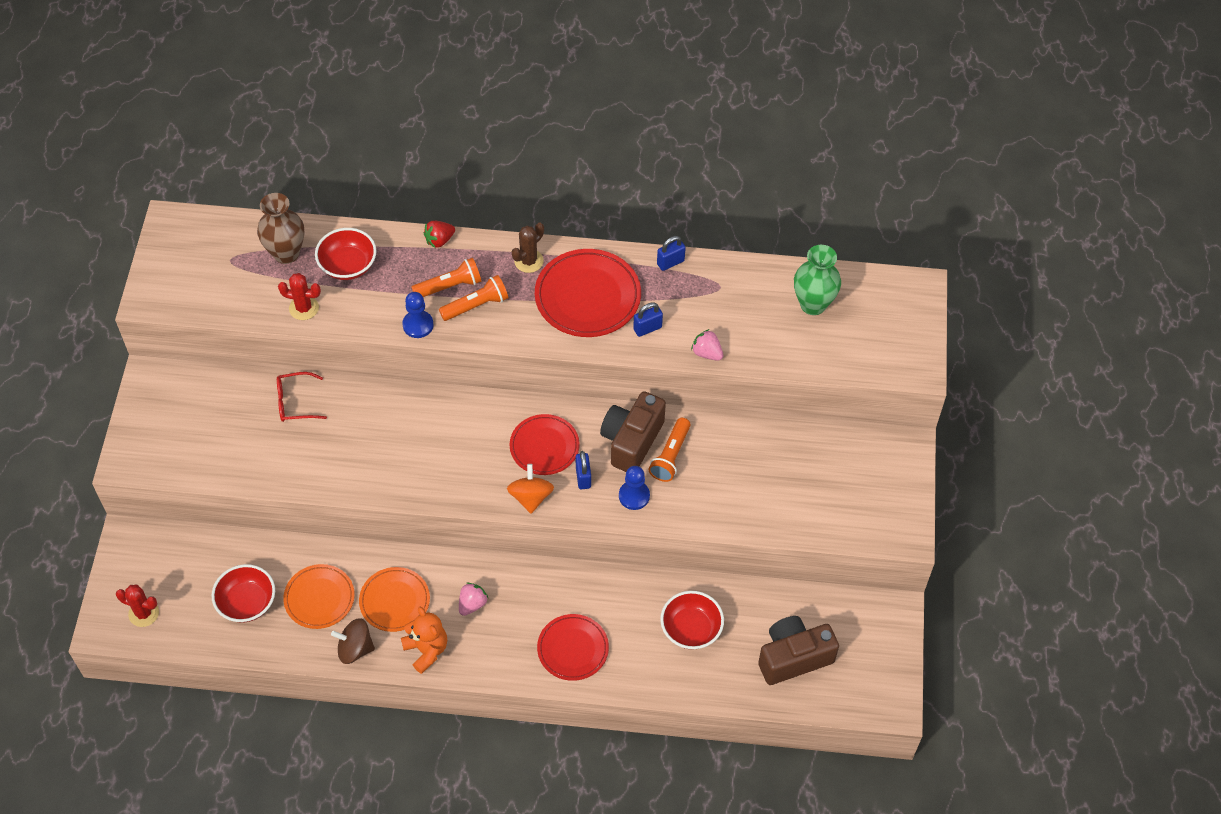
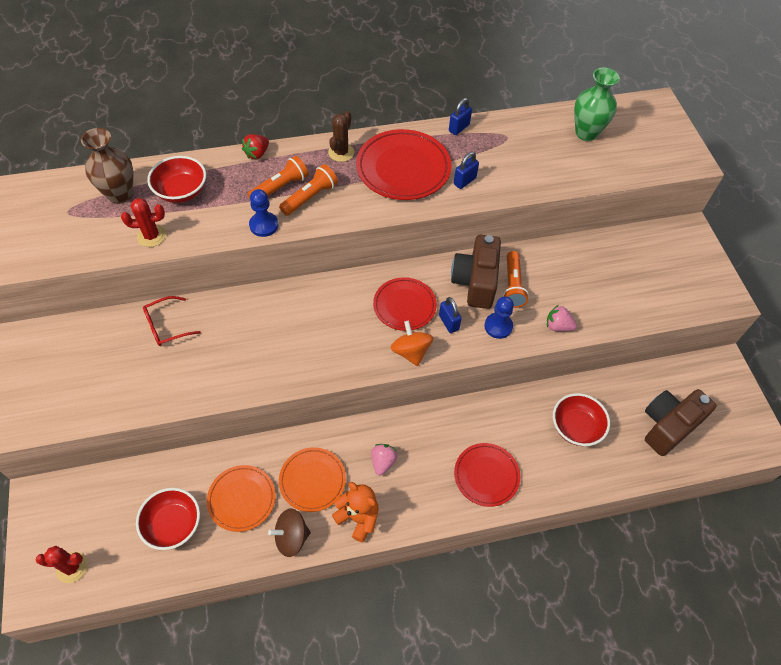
camera: 20 degrees left, 0 degrees up
(707, 353) = (522, 188): pink strawberry -> pink strawberry (558, 326)

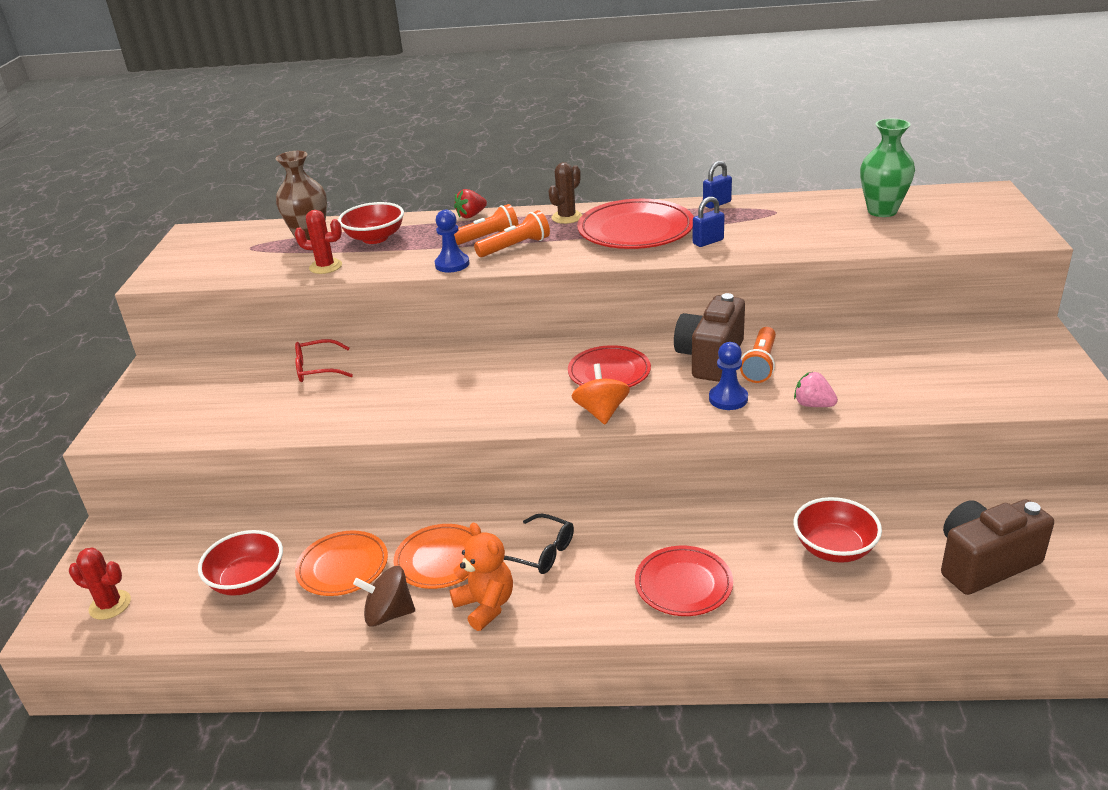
camera: 20 degrees right, 25 degrees down
(383, 462) = (541, 552): pink strawberry -> black glasses
(448, 322) = (661, 391): blue padlock -> none

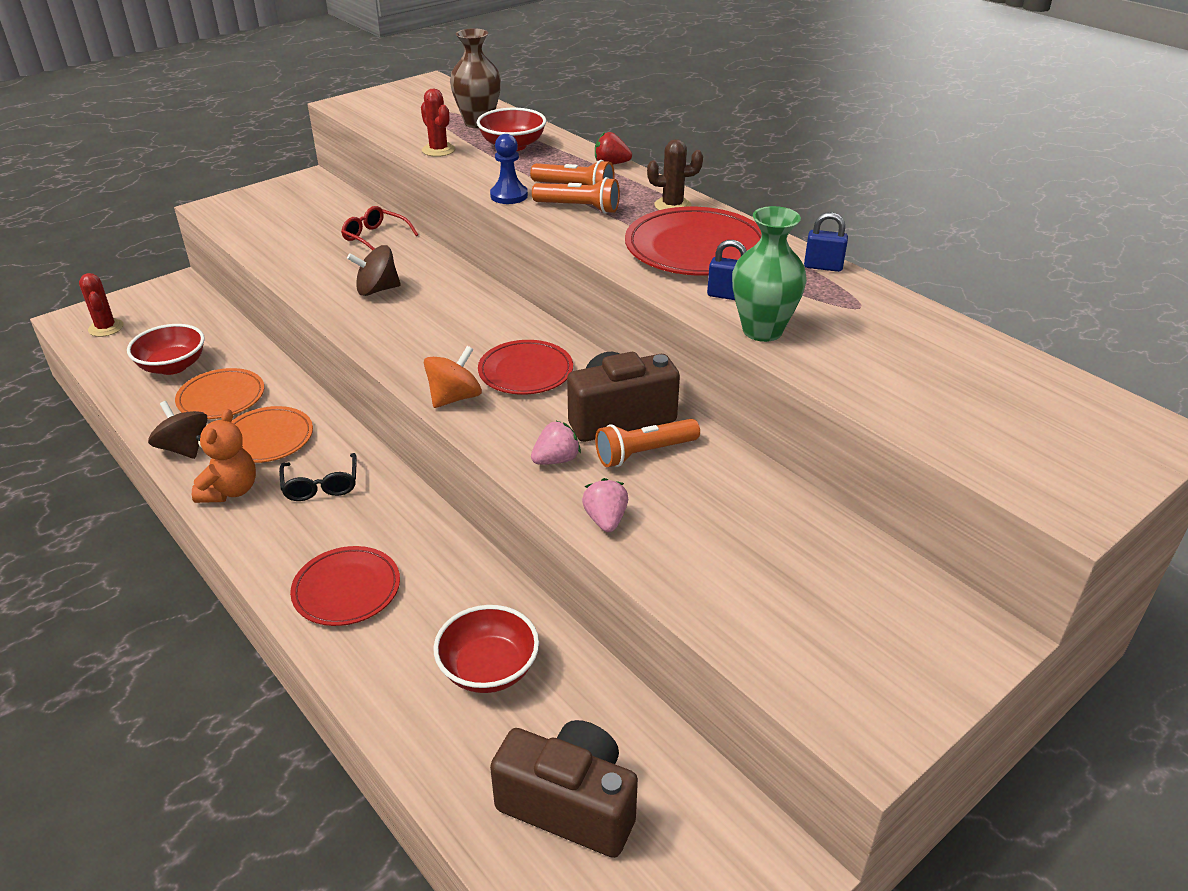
camera: 45 degrees right, 5 degrees up
(400, 395) = (377, 290): none -> brown spinning top
(728, 399) = (556, 460): blue pawn -> pink strawberry
(882, 211) = (969, 373): green vase -> green vase (762, 331)

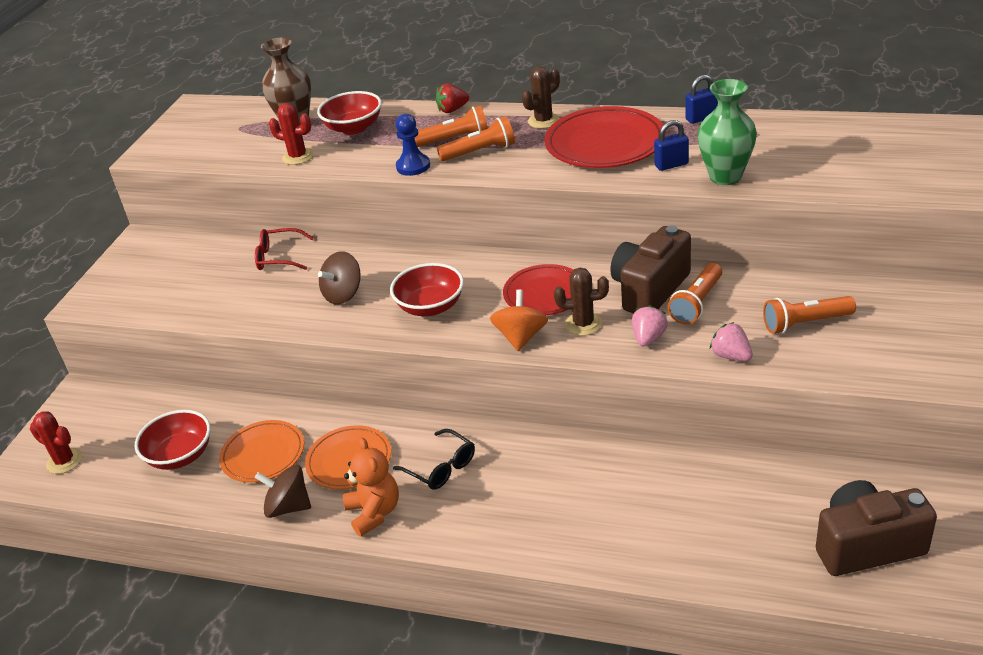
camera: 30 degrees left, 0 degrees up
(346, 589) = (560, 520): red plate -> none
(489, 669) = (720, 506): red bowl -> red bowl (430, 307)
(520, 415) = (583, 324): none -> brown cactus
(721, 531) = (805, 323): none -> orange flashlight

